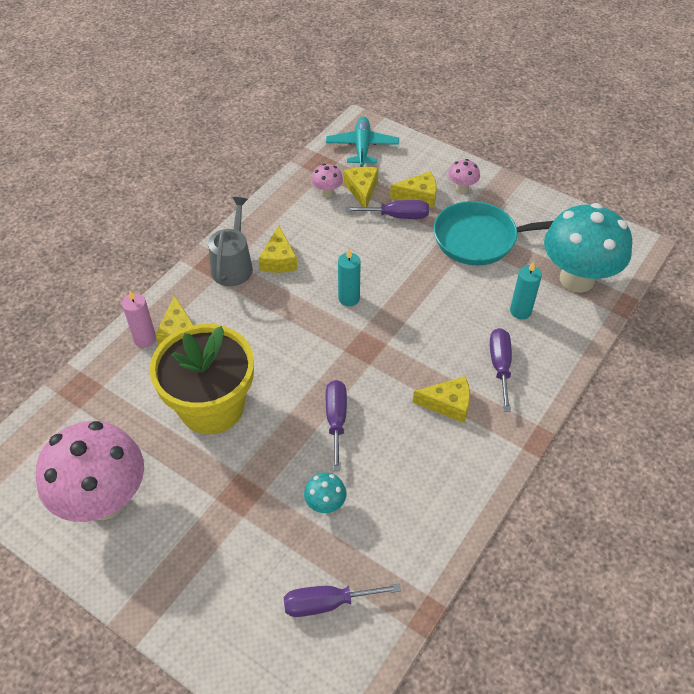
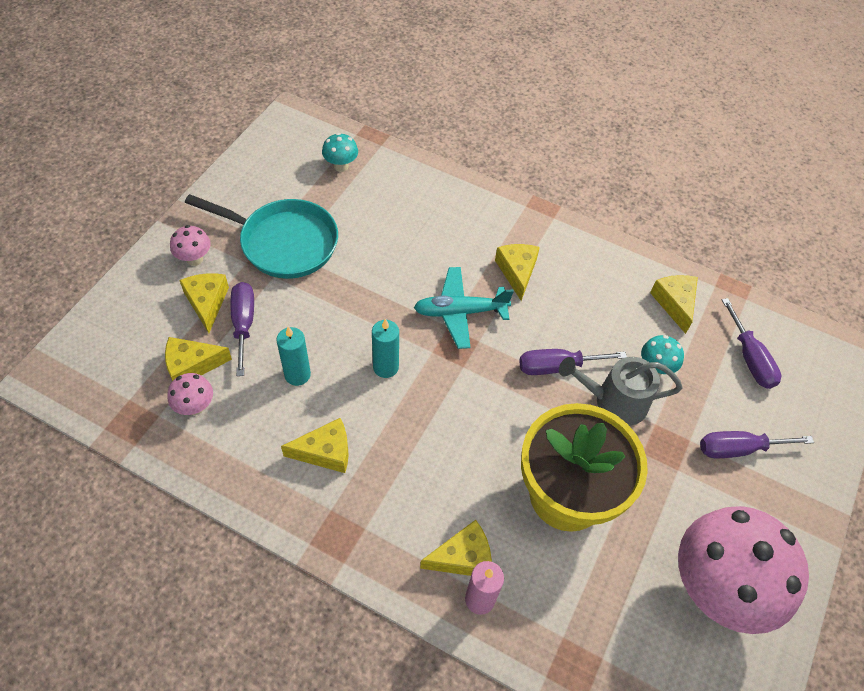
camera: 100 degrees left, 5 degrees up
(233, 265) = (338, 508): grey watering can -> grey watering can (614, 401)
(362, 147) = (100, 371): turquoise plane -> turquoise plane (460, 312)
(404, 543) = (675, 303): none -> yellow cheese
(480, 239) = (283, 242): turquoise pan -> turquoise pan turned 60 degrees counterclockwise
(500, 366) = (463, 230): purple screwdriver -> purple screwdriver (738, 449)
(520, 311) = (389, 212): turquoise candle -> turquoise candle (297, 374)
(577, 279) = (341, 166): turquoise mushroom -> turquoise mushroom, size x0.41

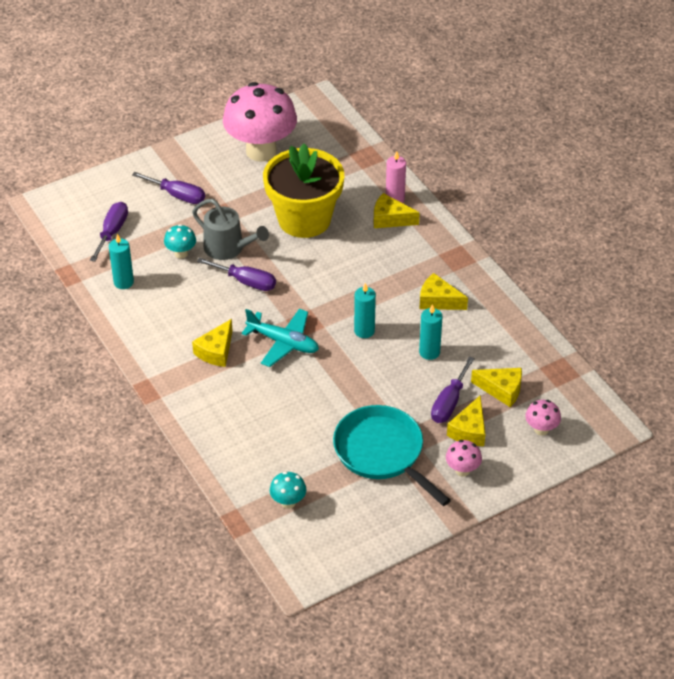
camera: 145 degrees left, 10 degrees down
(195, 407) = (511, 362): pink mushroom -> pink mushroom (541, 429)
(675, 303) = (123, 282): yellow cheese -> turquoise candle

